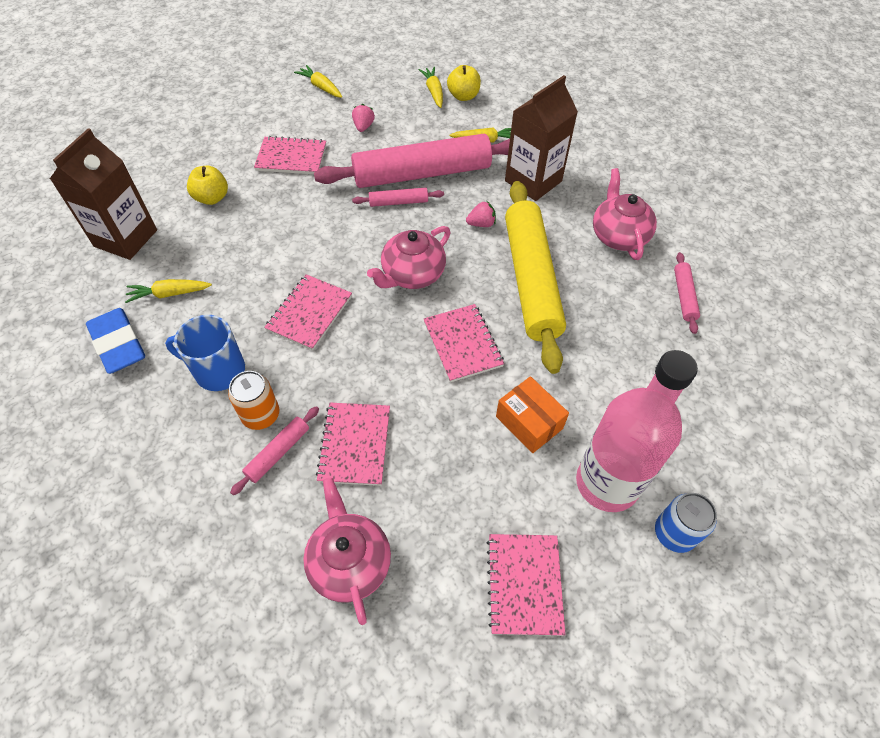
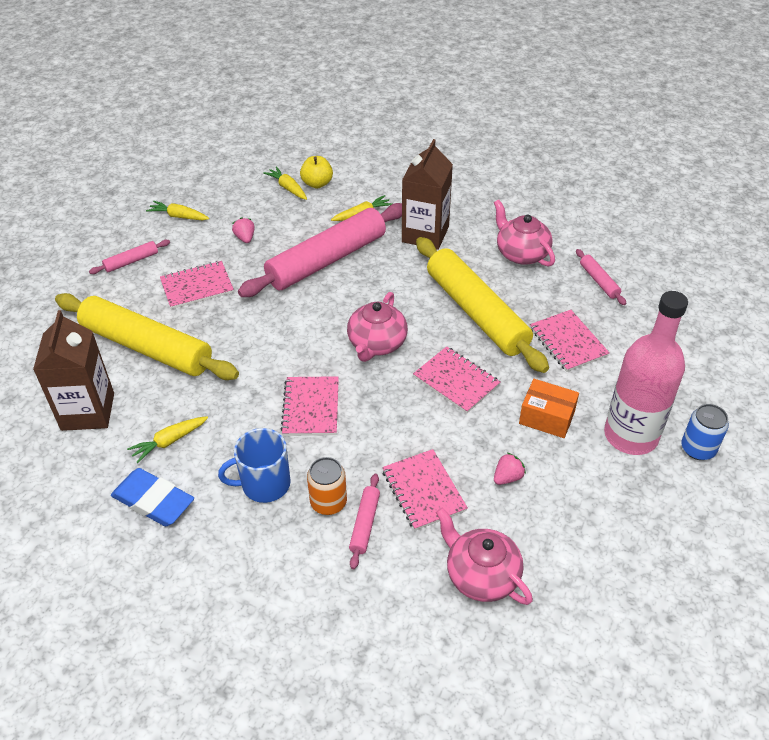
camera: 25 degrees left, 10 degrees down
(212, 198) = (146, 347): yellow apple -> yellow rolling pin
(398, 202) = (323, 290): pink rolling pin -> pink rolling pin (131, 261)
(481, 224) = (406, 283): pink strawberry -> pink strawberry (507, 477)
(524, 584) = (619, 530): pink notebook -> pink notebook (568, 342)

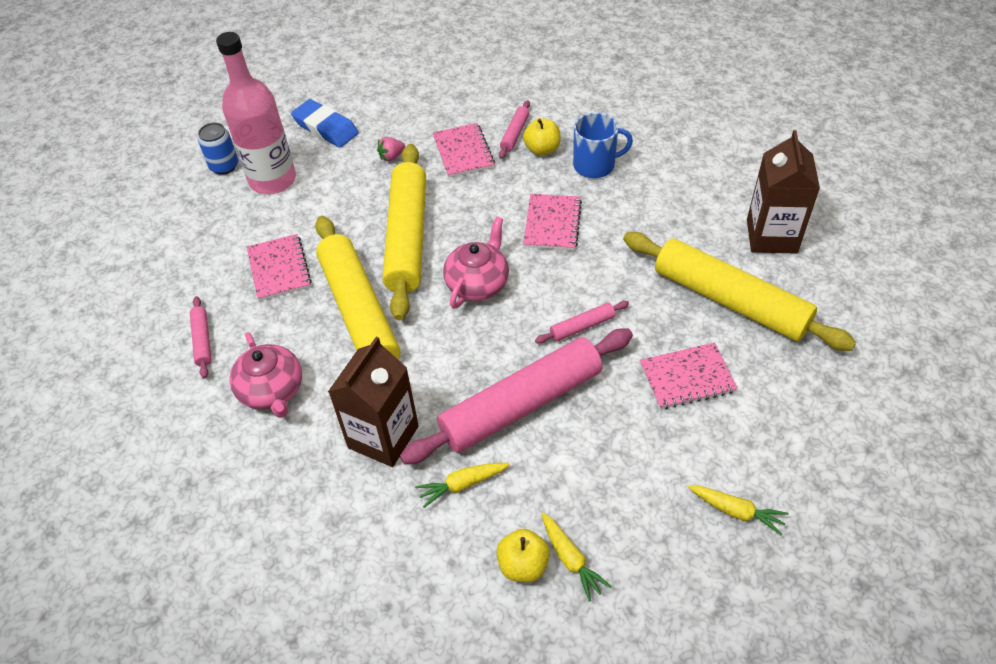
camera: 170 degrees left, 5 degrees up
(131, 261) = (784, 428): pink rolling pin -> pink rolling pin (582, 326)
(153, 501) = (688, 159): blue eraser -> blue eraser (325, 128)
(169, 442) = (684, 203): yellow carrot -> none
(245, 238) = (632, 455): pink strawberry -> none
(328, 502) = (542, 149): orange can -> yellow apple
(456, 381) = (407, 238): pink notebook -> yellow rolling pin
(481, 575) = (435, 100): pink teapot -> none
(546, 417) = (337, 199): orange box -> none

